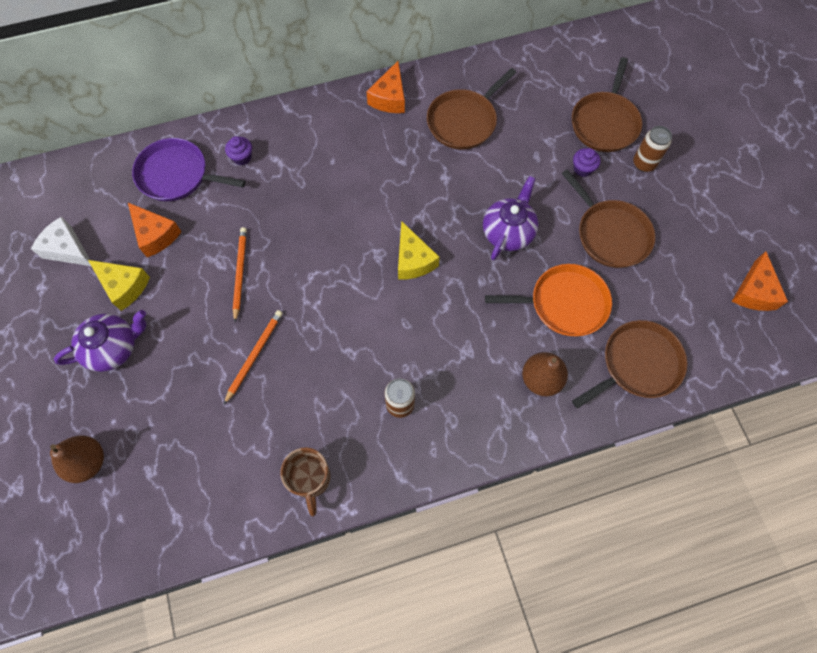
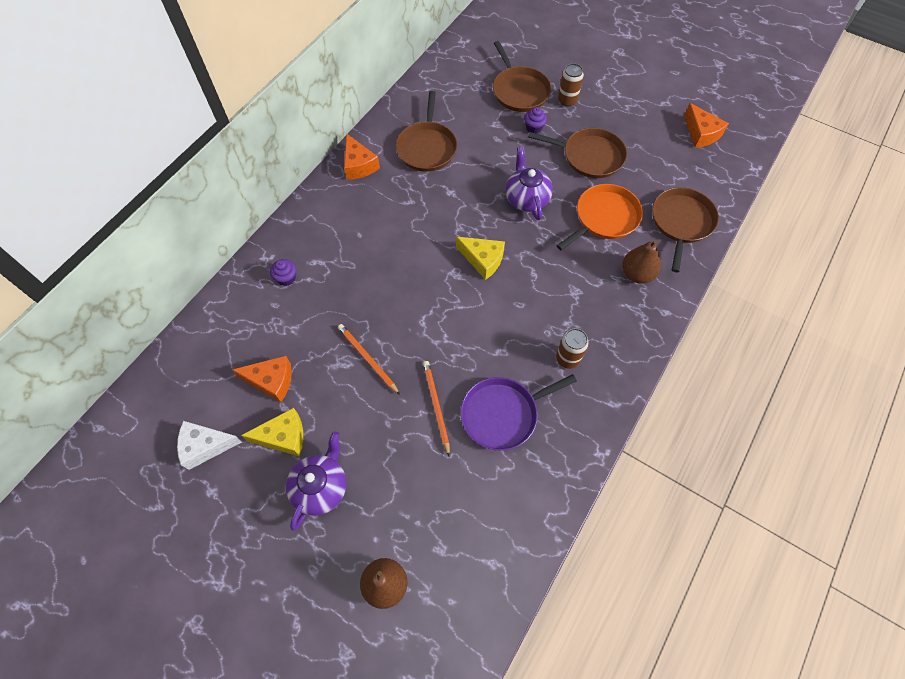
camera: 40 degrees left, 5 degrees down
(177, 175) = (245, 326): purple pan -> purple pan (503, 414)
(310, 479) = (559, 455): brown mug -> none

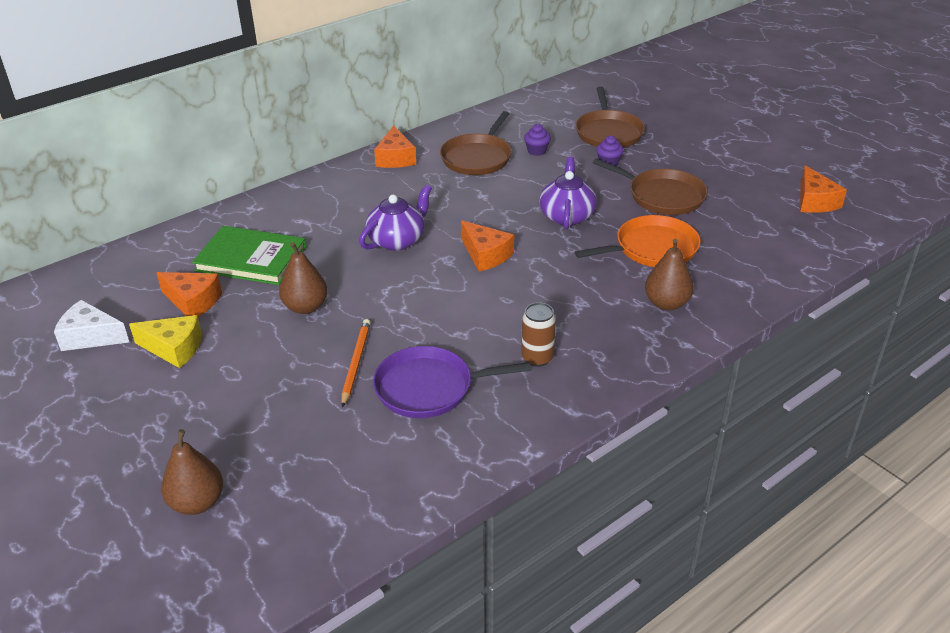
camera: 20 degrees right, 25 degrees down
(286, 278) = (263, 227): purple cupcake -> purple cupcake (536, 151)
(295, 318) = (251, 259): none -> green book
(321, 487) = (184, 399): purple teapot -> purple teapot (397, 240)
(368, 359) = (305, 307): orange pencil -> brown pear
(483, 260) = (485, 255): yellow cheese -> orange cheese
(567, 100) = (661, 148): brown can -> none
(681, 222) = (749, 271): brown pan -> none

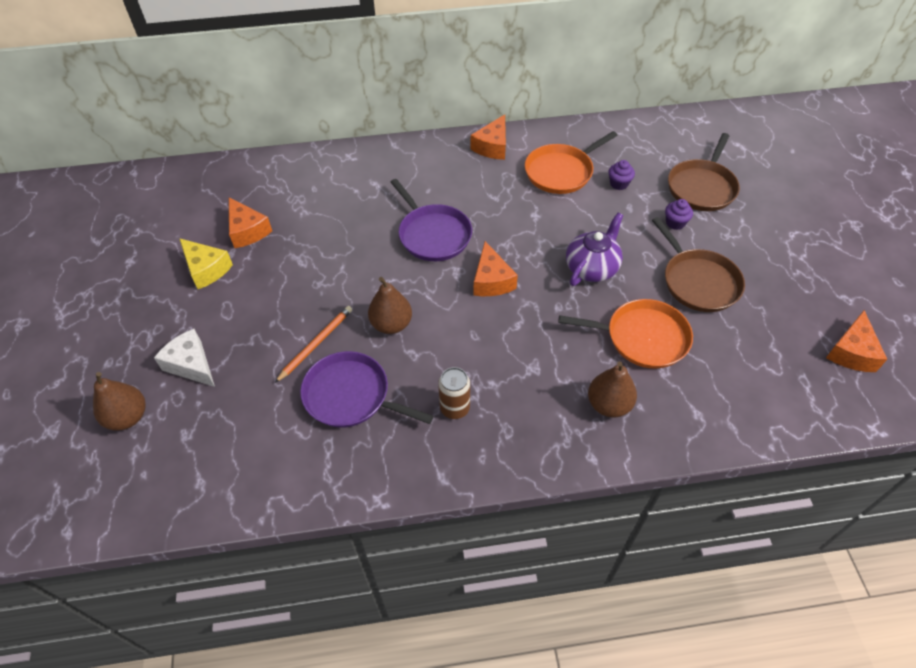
camera: 30 degrees right, 15 degrees up
(90, 336) = (163, 233): white cheese -> white cheese (191, 364)
(251, 259) = (314, 207): green book -> none
(305, 307) = (319, 272): brown pear -> brown pear (391, 324)
(397, 240) = (433, 234): purple teapot -> purple pan
(477, 157) = (561, 172): brown pan -> orange pan

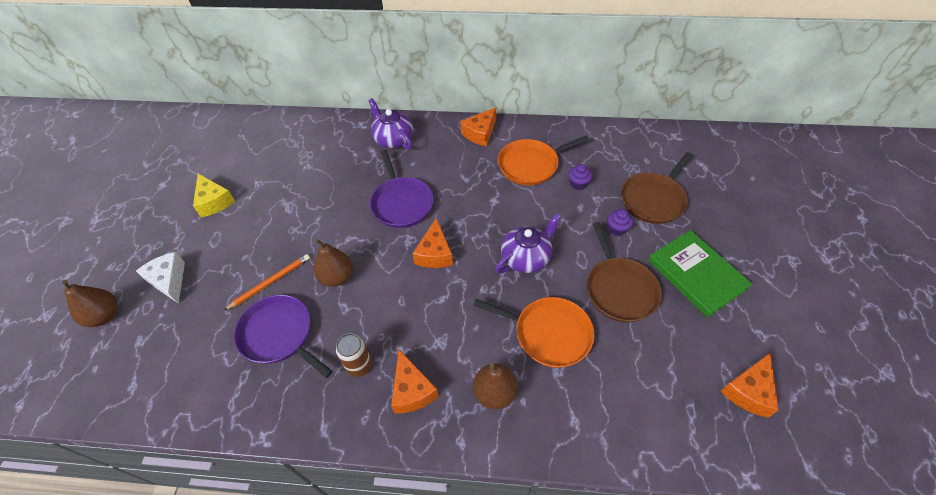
camera: 15 degrees right, 0 degrees up
(247, 231) = (258, 175): orange cheese -> orange cheese (412, 390)
(394, 167) = (393, 139): none -> purple teapot
(768, 253) = (696, 274): none -> green book

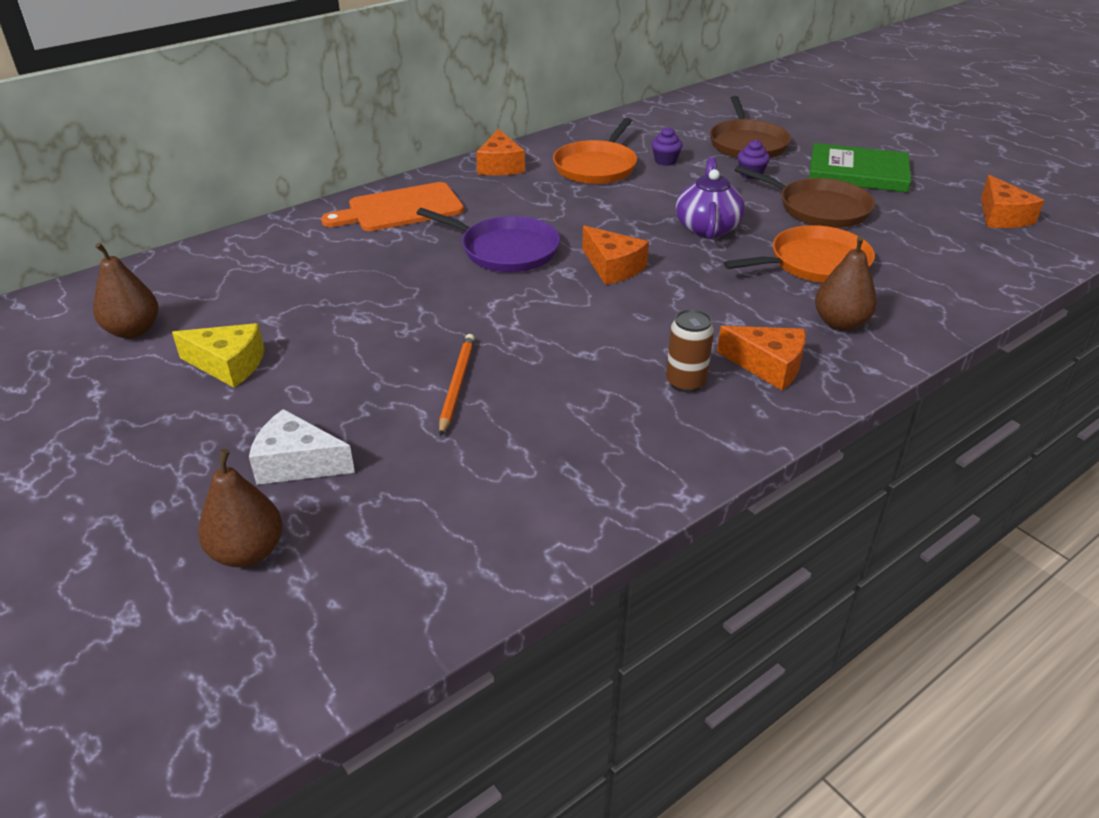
camera: 45 degrees left, 15 degrees down
(279, 335) = (551, 415): purple pan -> none
(337, 277) = (535, 337): brown pear -> brown pear (133, 331)
(393, 139) = (400, 209): purple teapot -> orange cutting board

